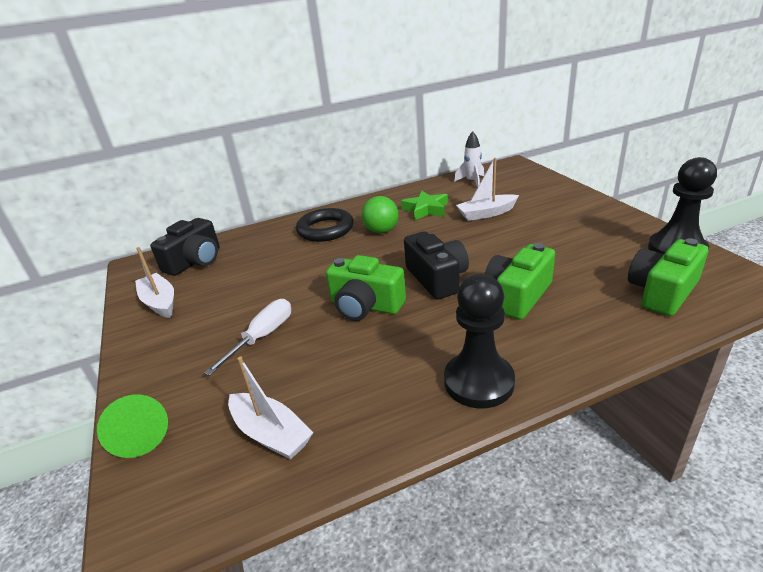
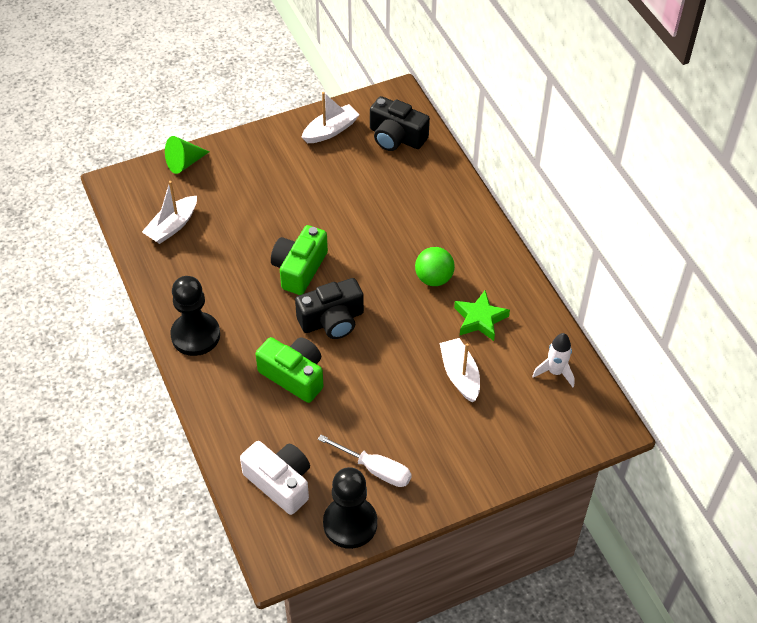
camera: 85 degrees right, 20 degrees up
(262, 337) = (270, 206): white screwdriver -> white screwdriver (375, 469)
(325, 229) = (445, 230): black ring -> none
(662, 292) = (280, 482): green camera -> white camera

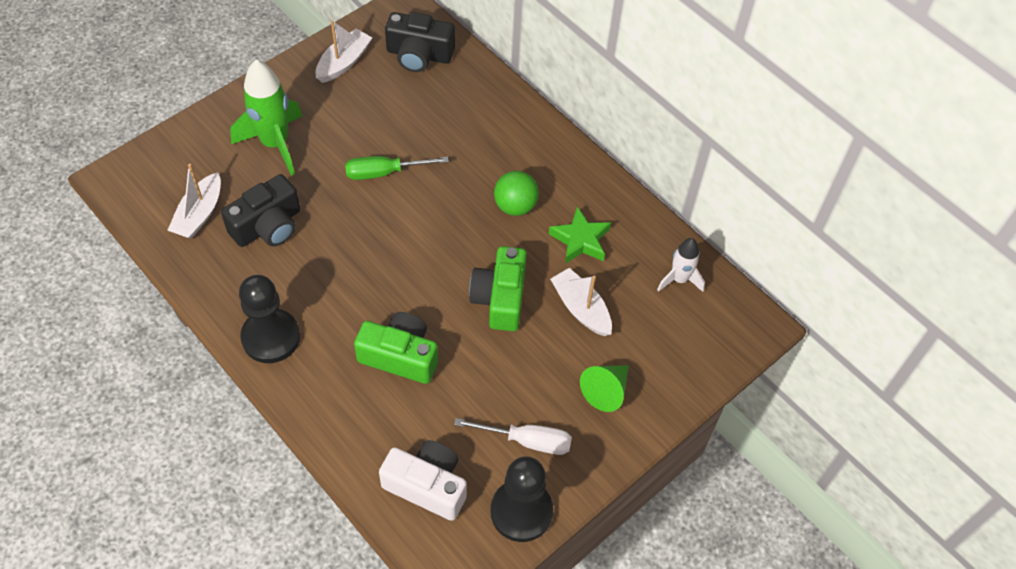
camera: 20 degrees left, 5 degrees up
(184, 163) = (188, 136): green cone -> green cone (606, 391)
(251, 184) = (275, 143): none -> green rocket
(299, 269) = (363, 230): green camera -> green camera (500, 298)
(332, 226) = (384, 172): none -> green screwdriver
(332, 320) = (420, 281): black camera -> black camera (268, 226)

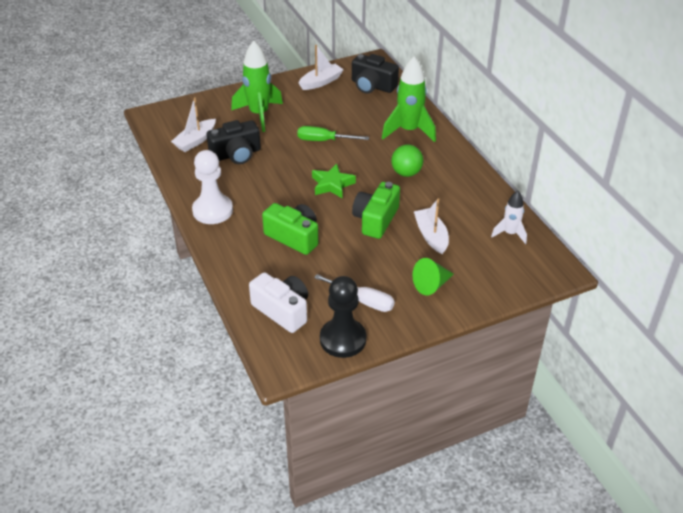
camera: 20 degrees right, 15 degrees down
(271, 337) = (212, 210): black pawn -> white pawn
(495, 129) = (409, 131): none -> green rocket
(580, 240) = (445, 199): green star -> green star (332, 184)

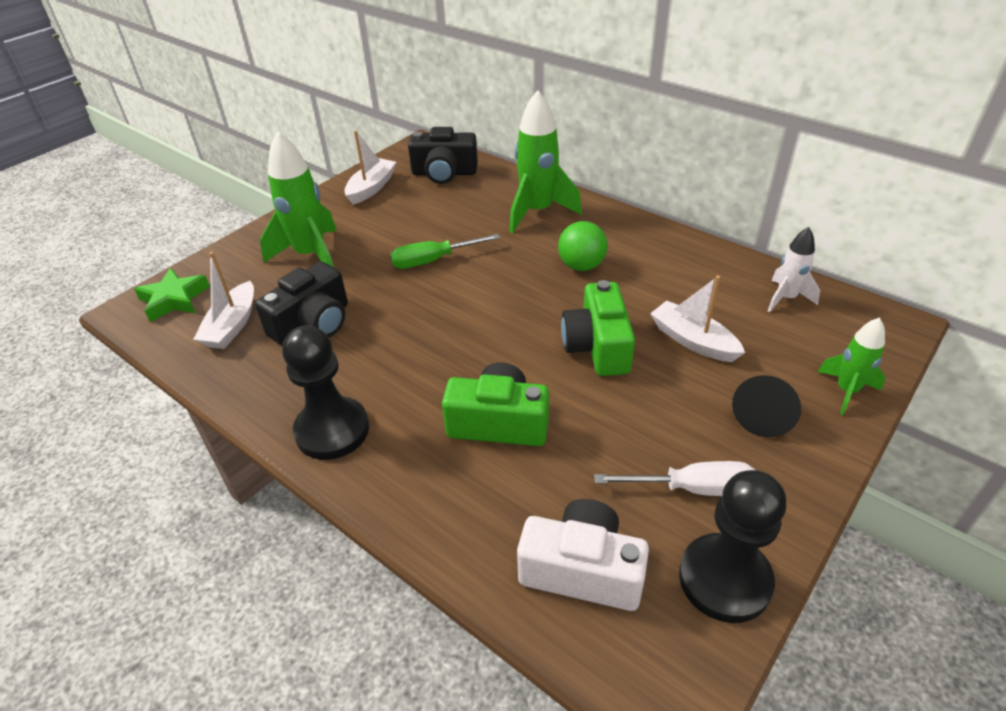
camera: 25 degrees left, 0 degrees up
(212, 210) = (332, 430): white pawn -> black pawn
(332, 184) = (493, 318): green star -> green star (174, 299)
(431, 285) = (763, 416): green cone -> black cone
(490, 291) = (846, 391): none -> green rocket

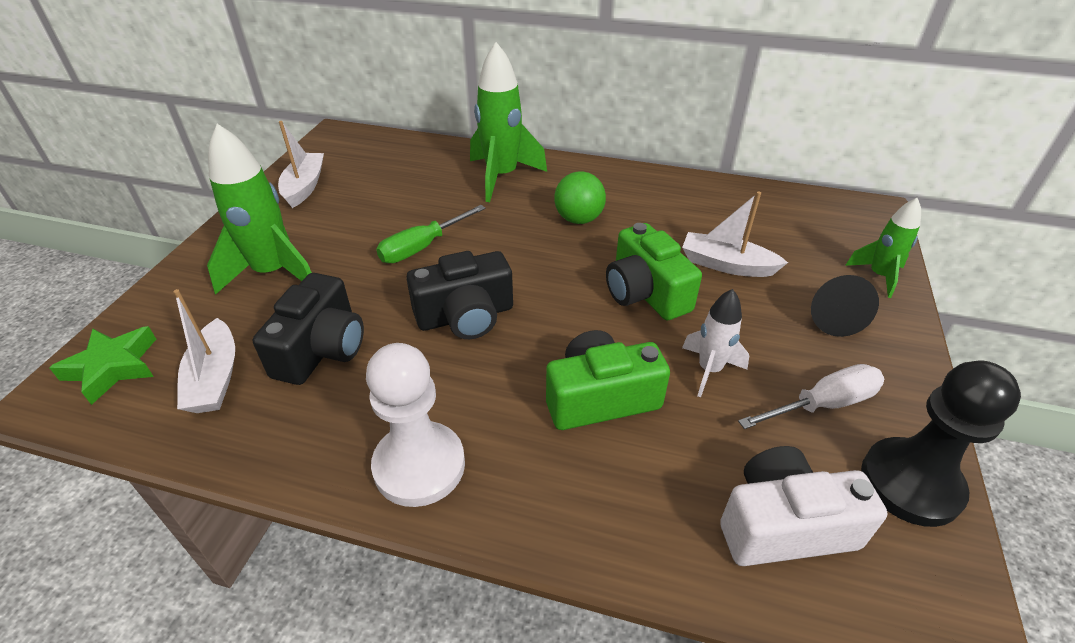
camera: 25 degrees left, 0 degrees up
(332, 430) = (419, 465): black pawn -> white pawn
(444, 173) = (379, 157): black camera -> black camera (465, 316)
(786, 298) = (775, 208): white rocket -> white rocket (709, 370)

